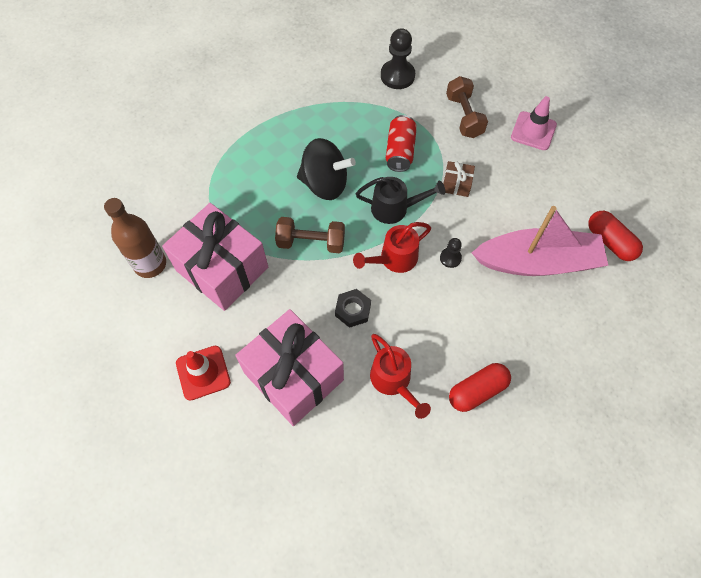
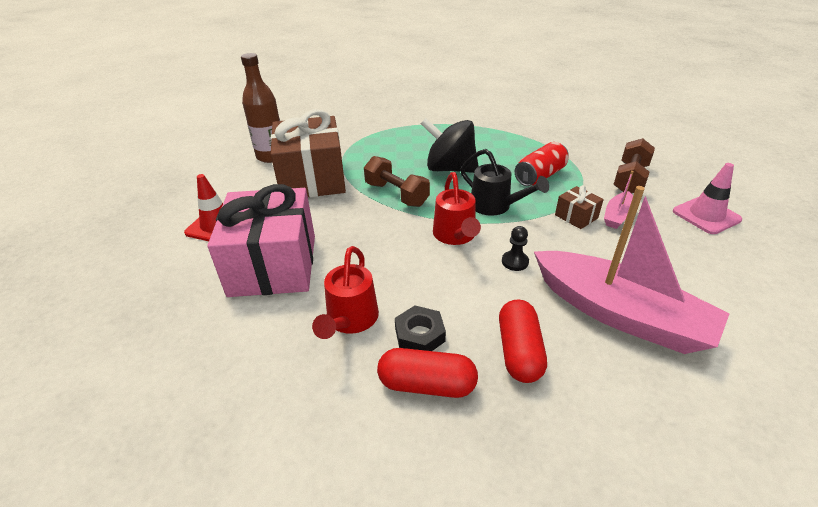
camera: 40 degrees right, 25 degrees down
(222, 268) = (312, 179): pink gift -> brown gift
(325, 184) = (450, 169): black spinning top -> black spinning top turned 150 degrees clockwise
(353, 310) = (377, 250): black nut -> black nut (419, 334)
(393, 259) = (455, 236): red watering can -> red watering can turned 105 degrees counterclockwise
(397, 76) = (585, 137): black pawn -> none
(481, 166) = (617, 216): none -> pink boat
(610, 242) = (747, 346): red capsule -> red capsule (519, 351)

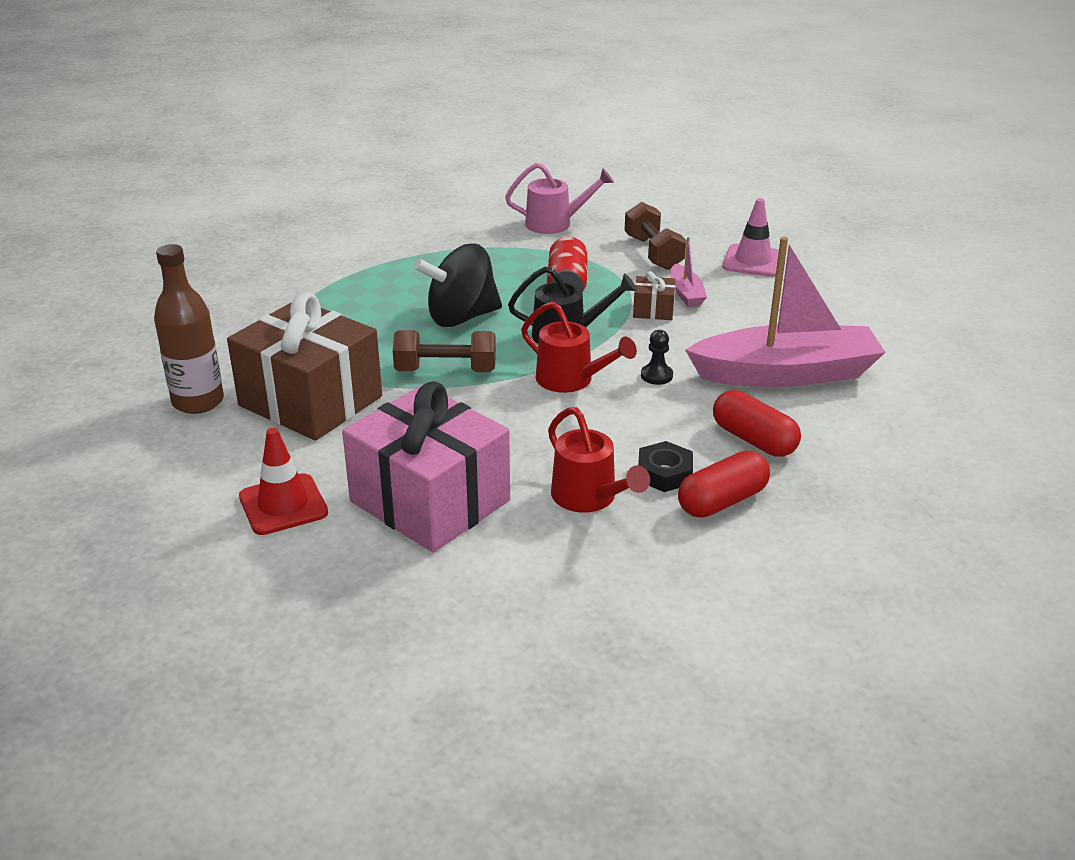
camera: 45 degrees left, 5 degrees down
(586, 137) = (556, 223): none -> pink watering can

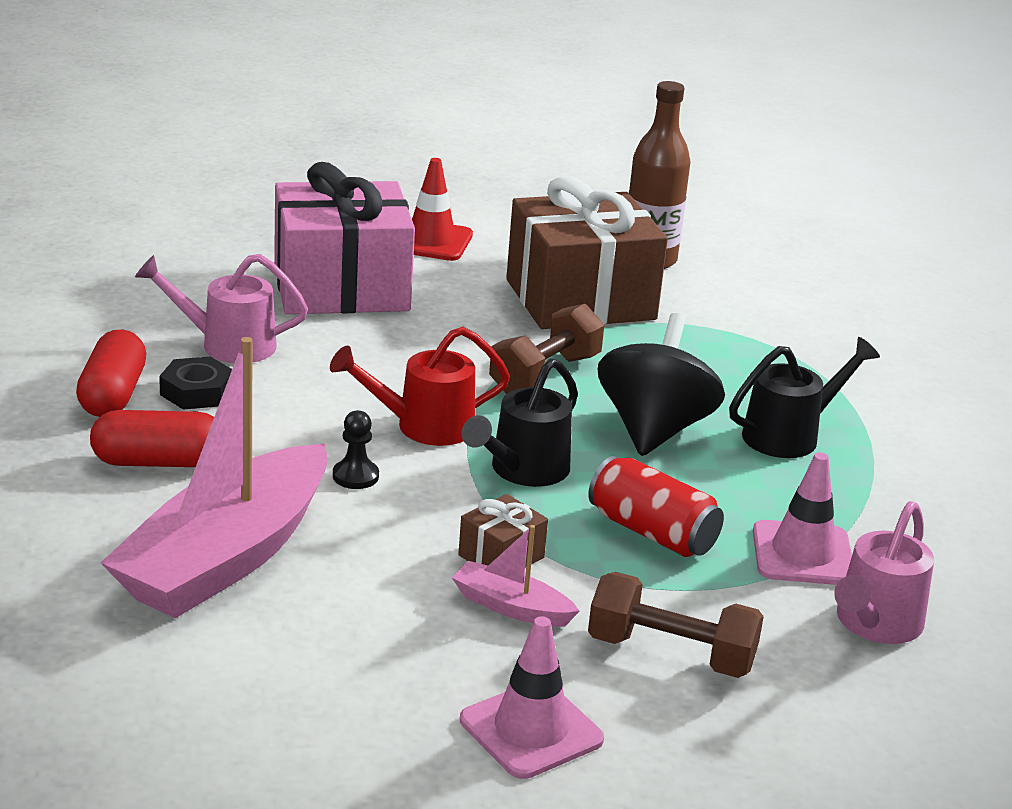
camera: 125 degrees right, 5 degrees down
(406, 283) = (790, 435): none -> black watering can
(524, 250) = (803, 554): none -> pink traffic cone
(590, 498) = (226, 344): red watering can -> pink watering can

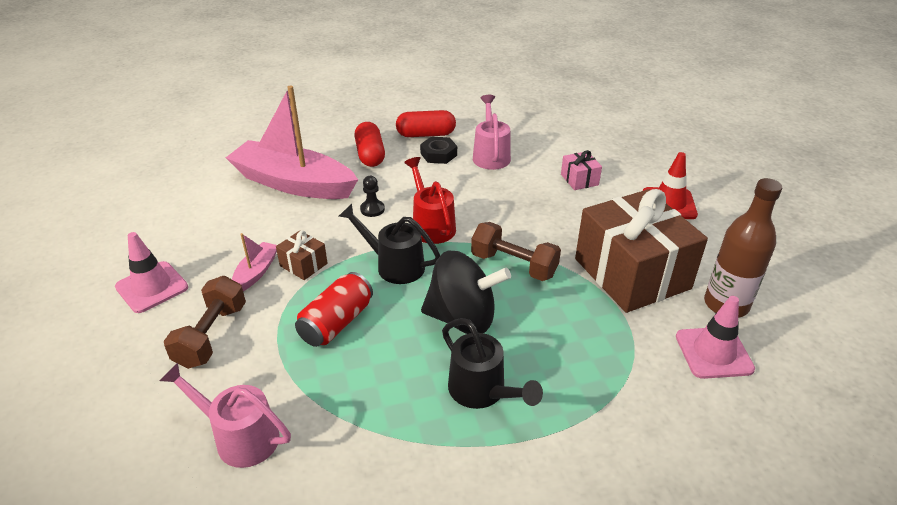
camera: 85 degrees right, 10 degrees up
(341, 287) = (579, 179): pink gift -> pink gift, size x0.41
(803, 554) = (321, 398): pink traffic cone -> pink traffic cone (713, 353)

